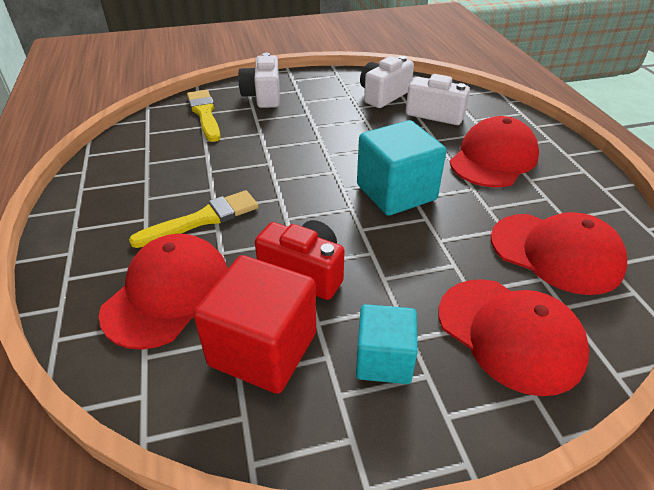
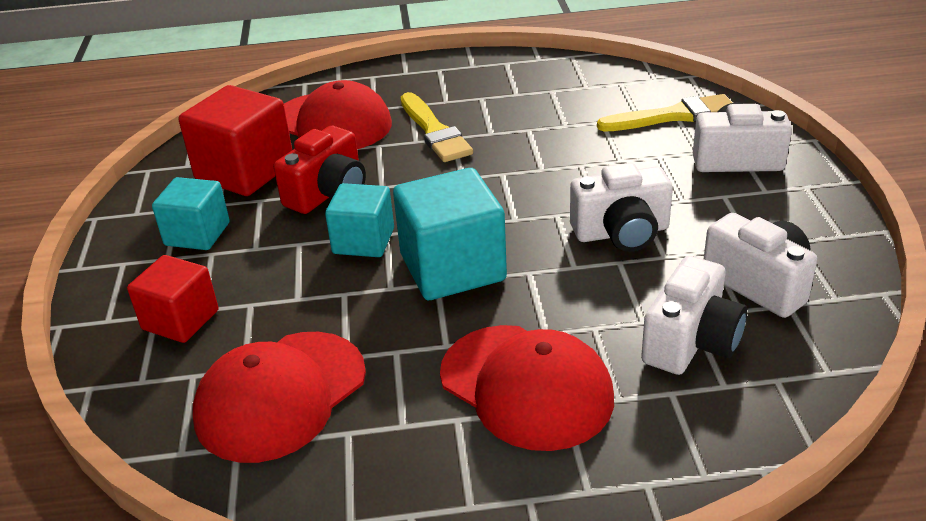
camera: 100 degrees right, 5 degrees down
(345, 132) = (621, 233): none -> white camera
(374, 239) = (363, 241): none -> turquoise cube
(509, 334) = (180, 320): red cap -> red cube

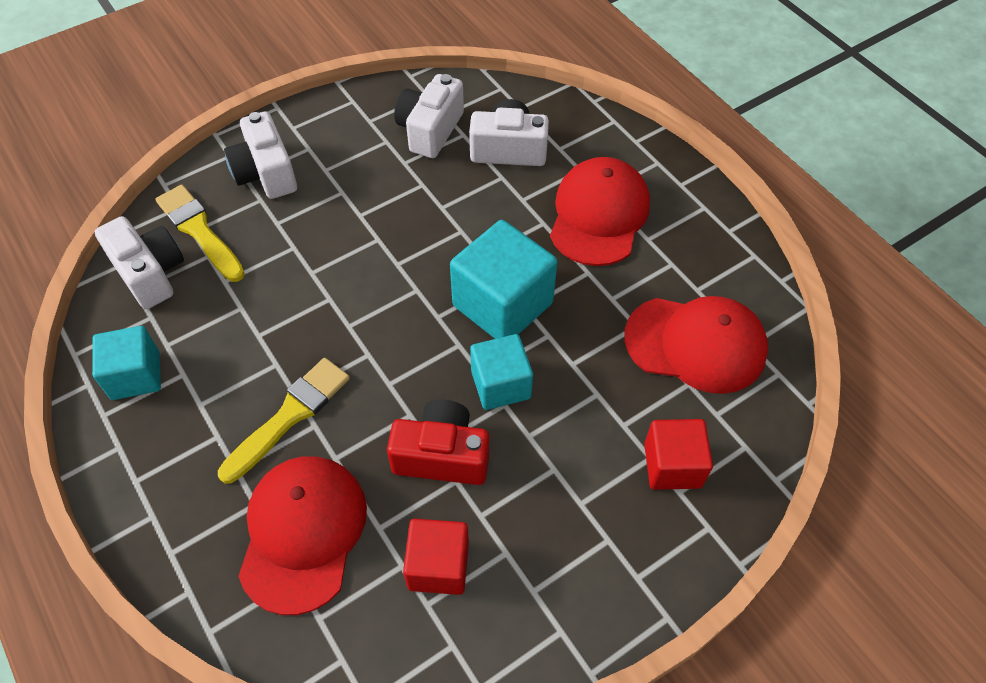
camera: 120 degrees left, 20 degrees up
(197, 234) = (562, 537): turquoise cube -> turquoise cube (135, 375)
(245, 171) = (438, 566): red cube -> red cube, size x0.63
(621, 233) = (404, 215): white camera -> white camera (150, 273)

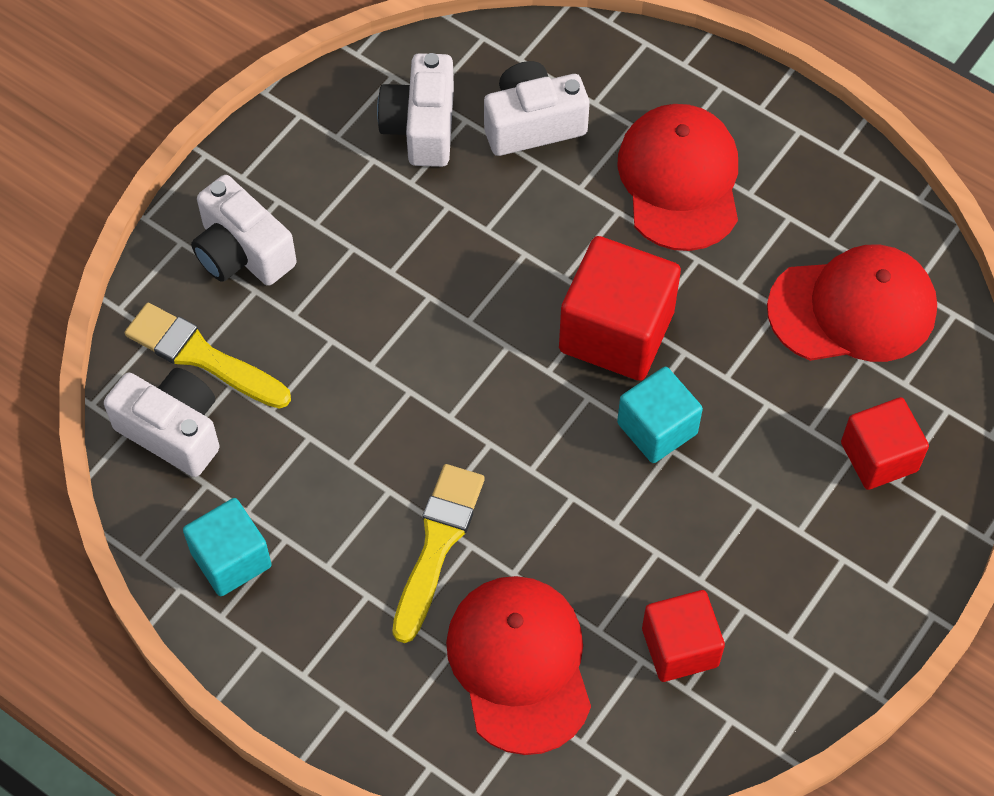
camera: 20 degrees left, 5 degrees up
(442, 455) = (629, 530): red camera -> none
(502, 304) = (616, 331): turquoise cube -> red cube

